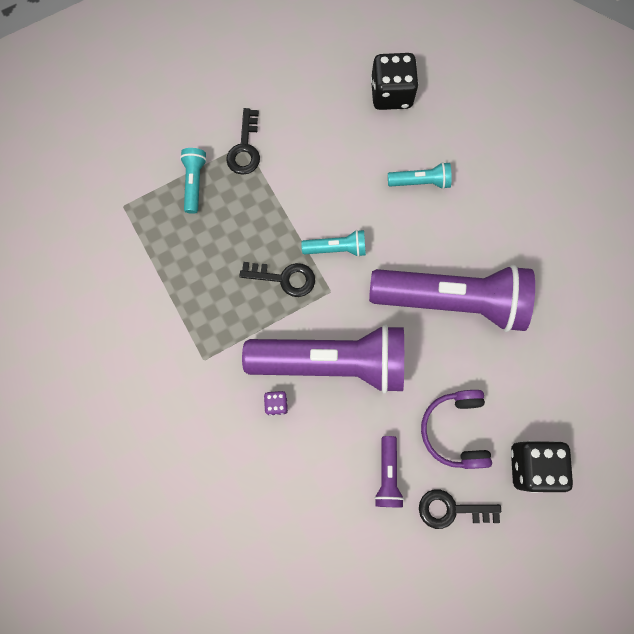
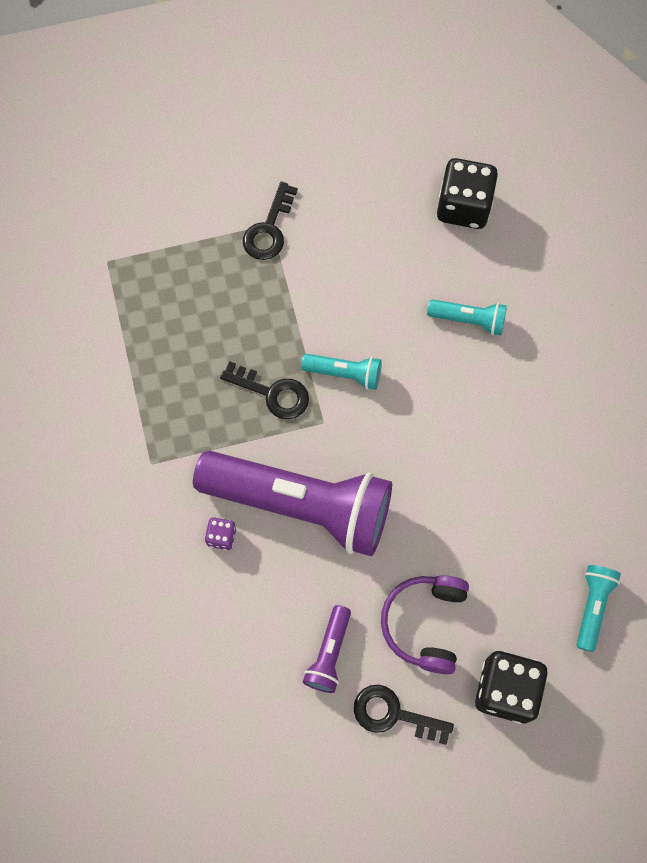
camera: 15 degrees right, 5 degrees down
(194, 183) = (198, 255): turquoise flashlight -> turquoise flashlight (592, 606)
(452, 300) = (466, 470): purple flashlight -> none

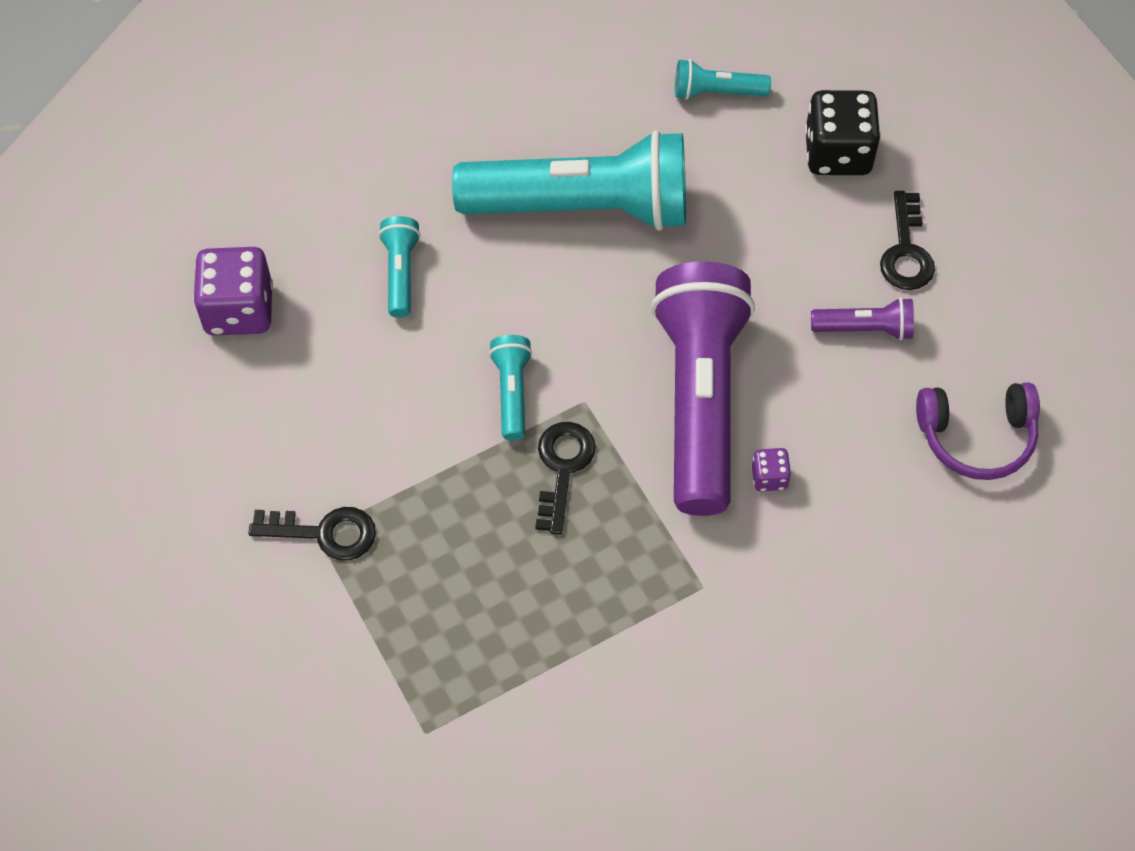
camera: 105 degrees left, 10 degrees down
(425, 623) = (794, 242): purple headphones -> purple headphones (976, 437)
(463, 206) = (239, 310): black dice -> purple dice
(499, 466) = (583, 206): none -> turquoise flashlight

